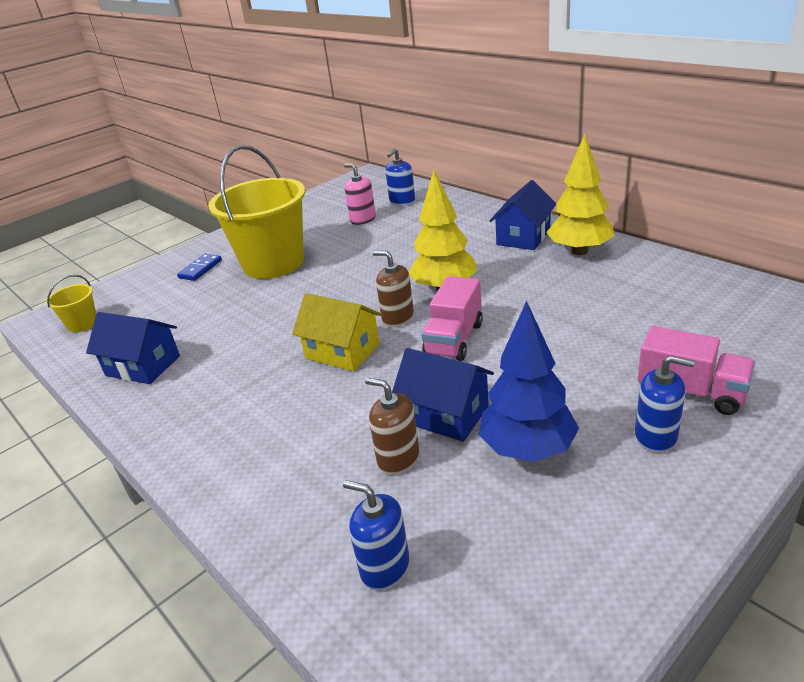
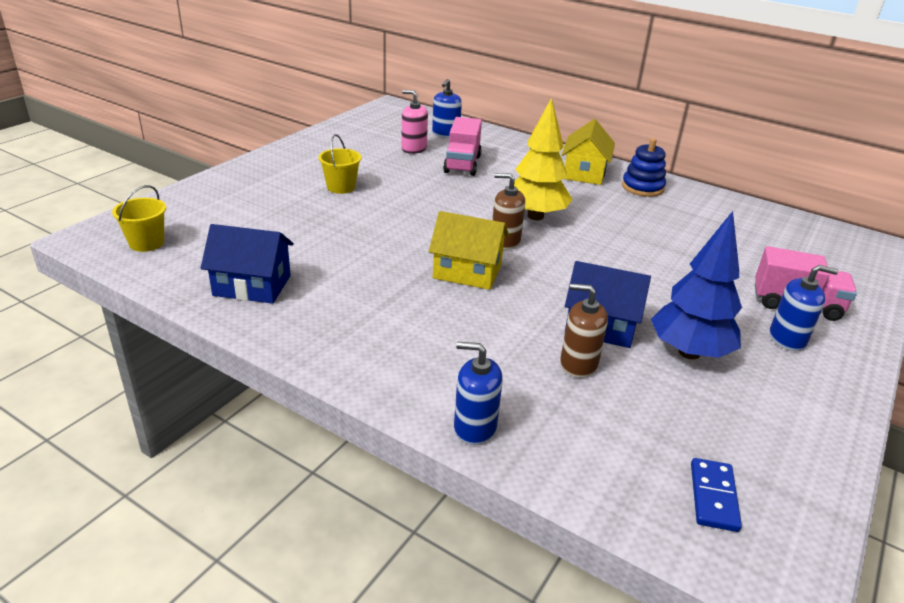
camera: 20 degrees left, 0 degrees up
(200, 269) = (258, 190): blue domino -> blue domino (713, 496)
(273, 263) = (341, 187): yellow bucket -> yellow bucket, size x0.43
(385, 567) = (619, 454): blue soap dispenser -> blue soap dispenser (475, 427)
(454, 339) = (571, 261): pink truck -> pink truck (462, 164)
(523, 237) = (584, 173): blue house -> yellow house
(579, 251) = (642, 187): yellow tree -> blue stacking toy

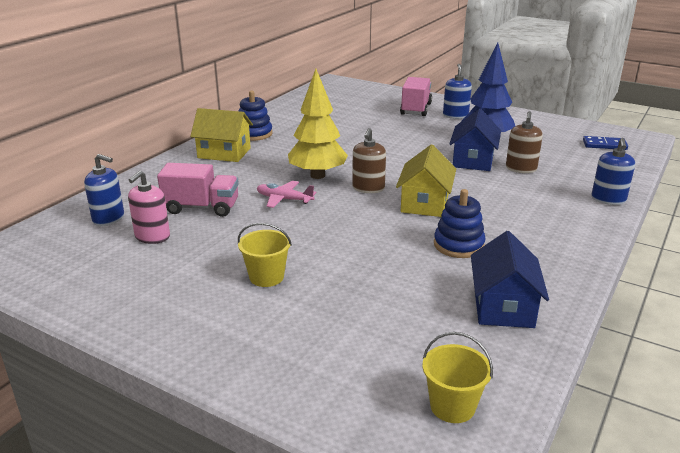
camera: 90 degrees left, 5 degrees down
(369, 279) = (458, 245): none -> blue stacking toy
(478, 198) = (284, 199): none -> pink plane

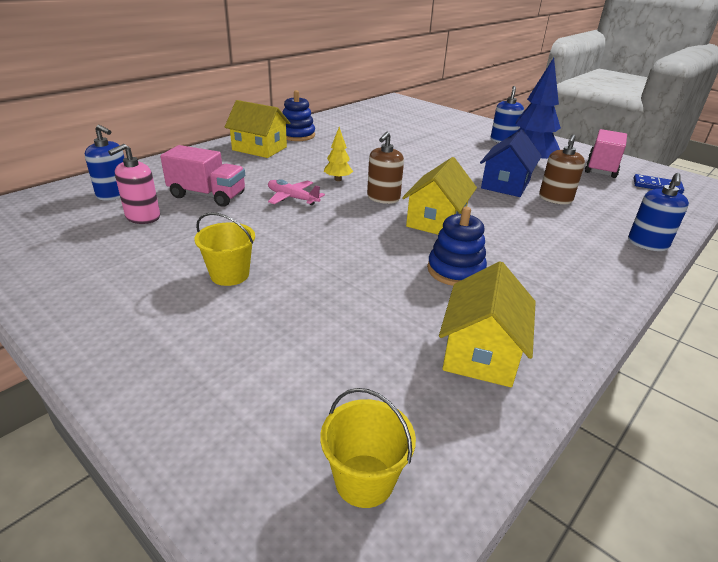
camera: 10 degrees right, 5 degrees up
(317, 175) = (338, 179): yellow tree -> yellow tree, size x0.48
(415, 109) = (465, 130): pink truck -> pink truck (601, 168)
(503, 306) = (481, 352): blue house -> yellow house

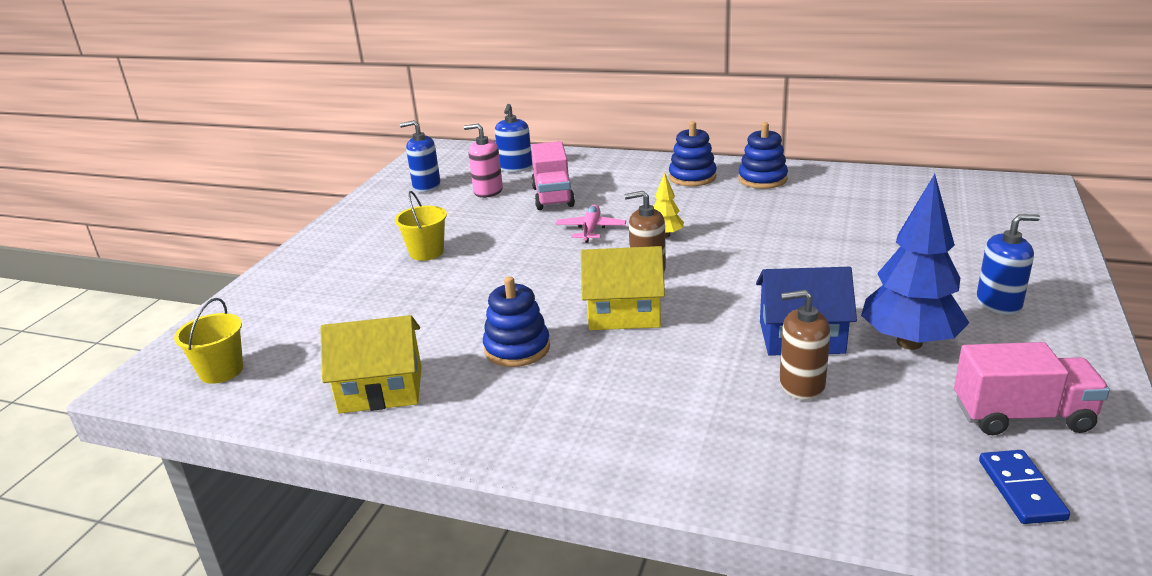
camera: 70 degrees right, 5 degrees down
(259, 148) = (692, 177): yellow house -> blue stacking toy
(647, 244) = (728, 485): blue soap dispenser -> blue soap dispenser (426, 186)

